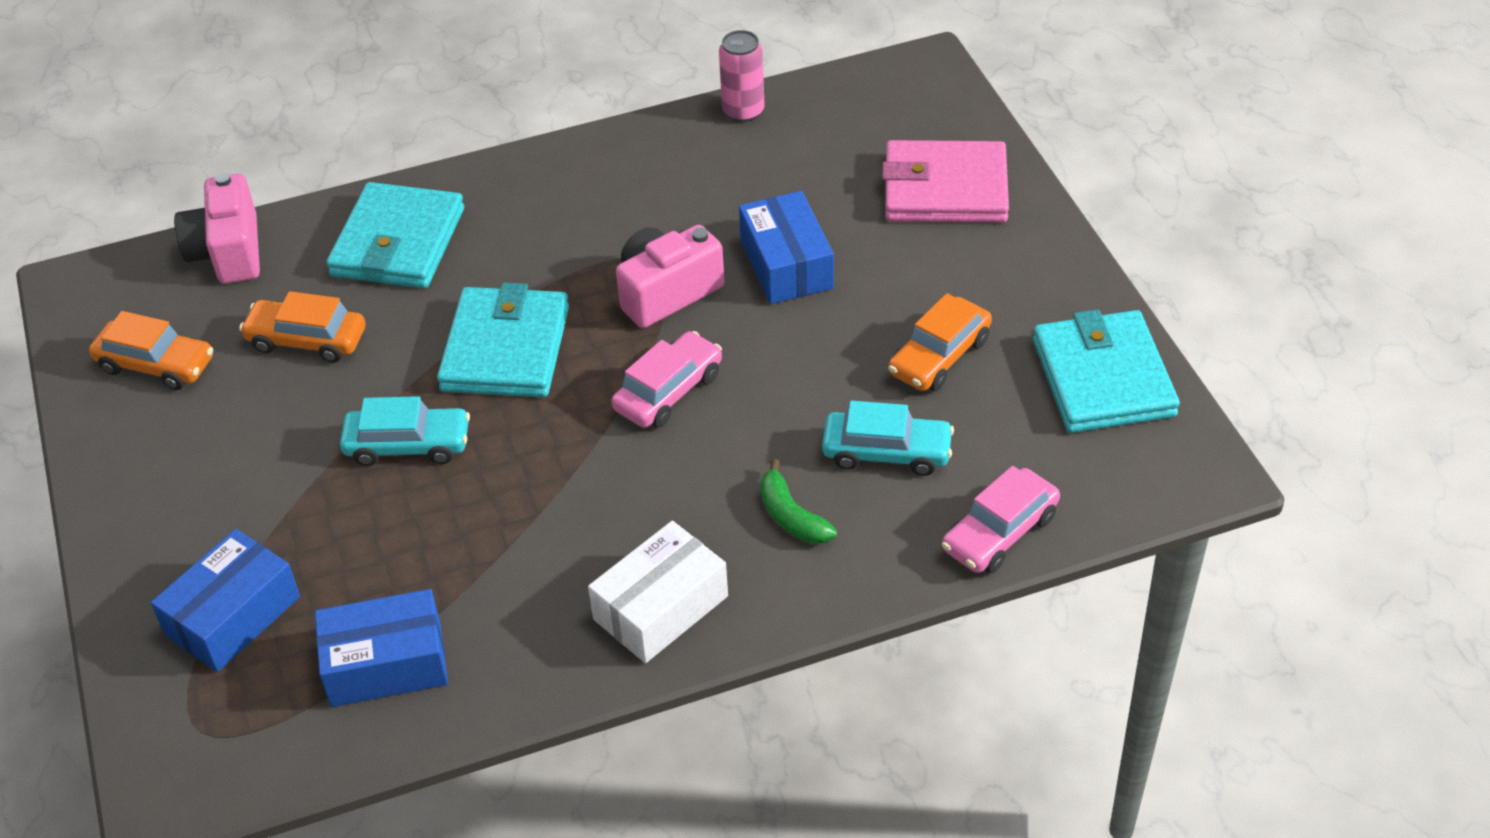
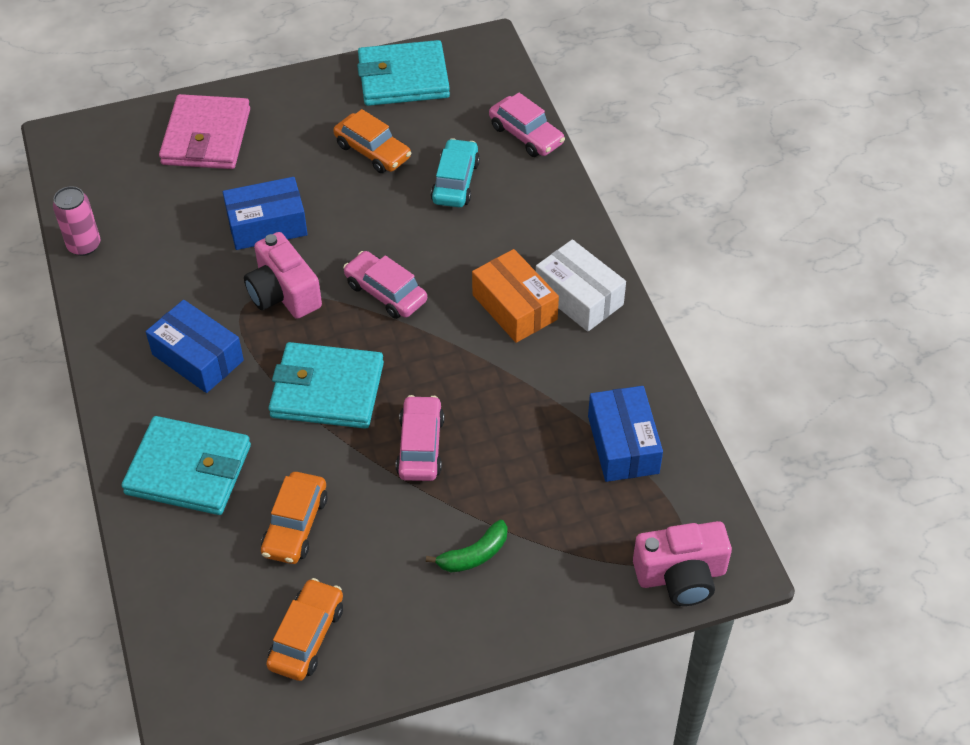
camera: 90 degrees left, 5 degrees up
(228, 251) = (172, 599): pink camera -> pink camera (681, 575)
(233, 616) = (579, 543): blue box -> blue box (198, 357)
(408, 445) = (420, 446): turquoise car -> pink car
(641, 532) = (514, 307): none -> orange box
(791, 516) = (506, 230): green banana -> green banana (474, 555)

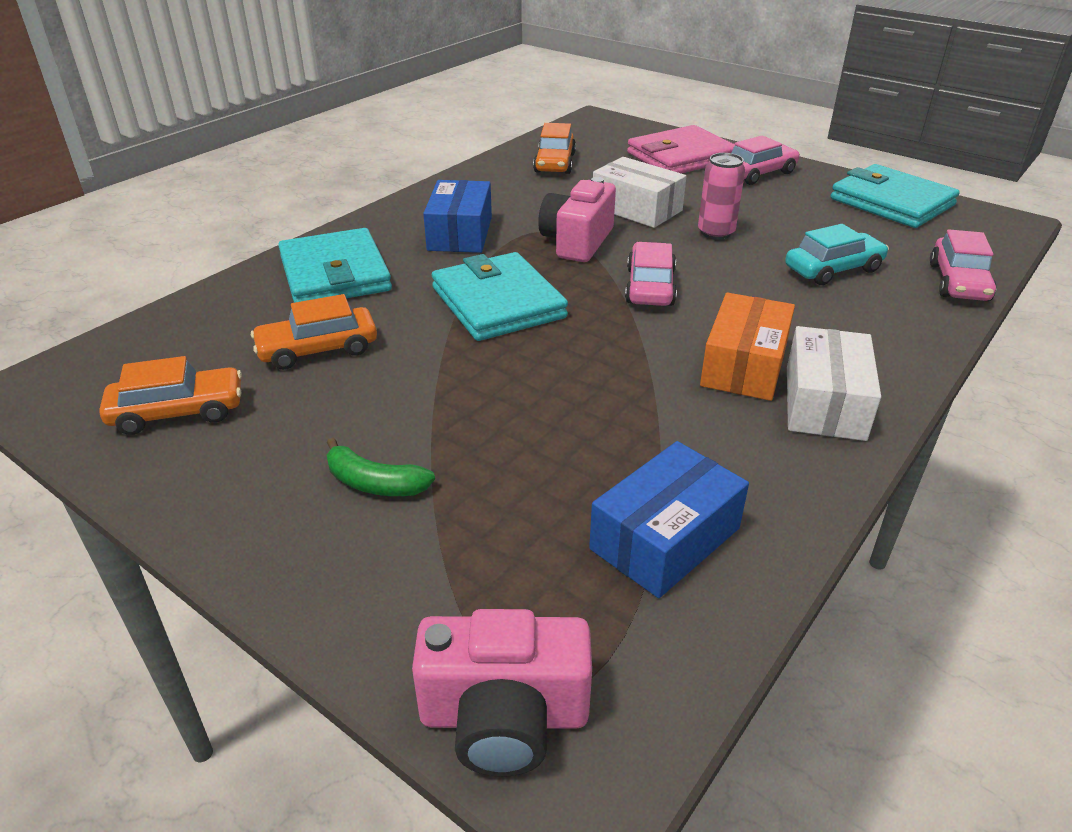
camera: 55 degrees right, 15 degrees down
(84, 245) = (511, 157): pink can -> pink can (716, 232)
(267, 225) = (636, 209): blue box -> white box
(372, 151) = (790, 220): orange car -> orange car (554, 163)
(420, 446) = (489, 382): pink car -> pink car (758, 174)
(681, 575) = (504, 716): pink camera -> pink camera turned 45 degrees counterclockwise

